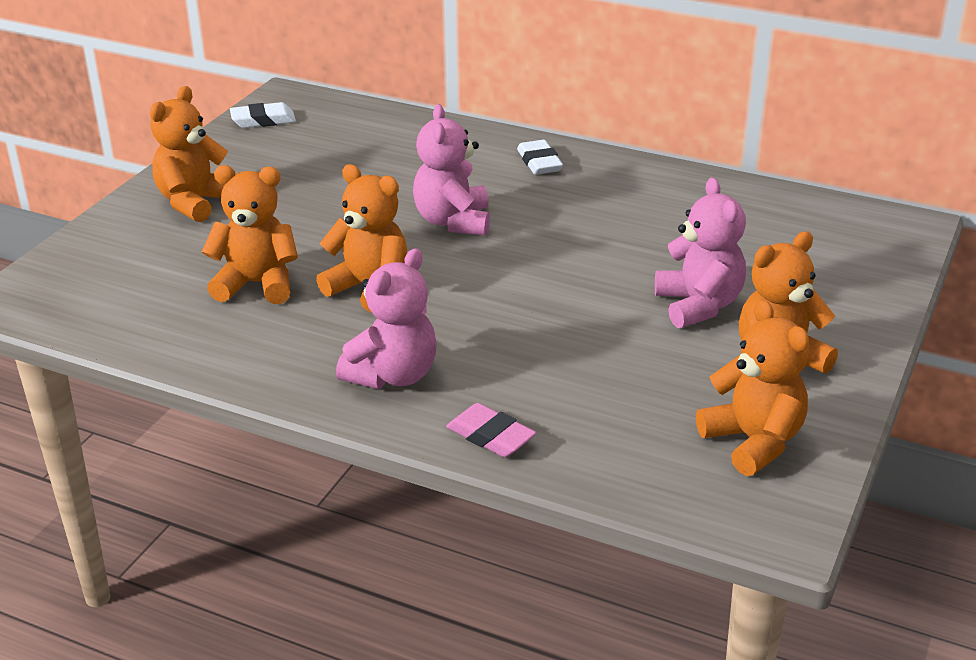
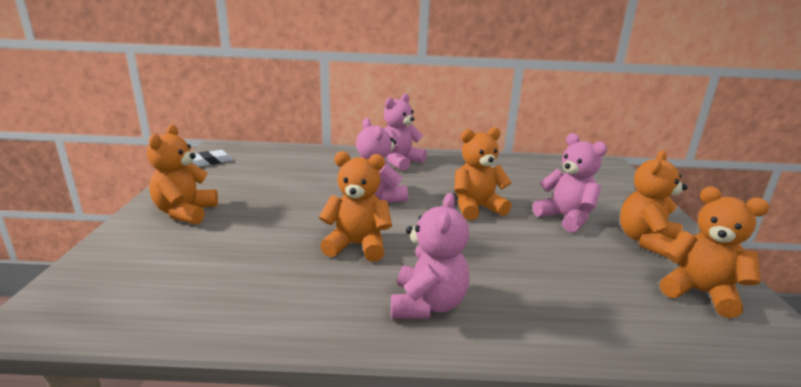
camera: 25 degrees left, 10 degrees down
(257, 284) = (269, 259): orange teddy bear -> orange teddy bear (476, 208)
(491, 436) = (544, 335): pink eraser -> none
(539, 162) = (400, 162): white eraser -> pink teddy bear

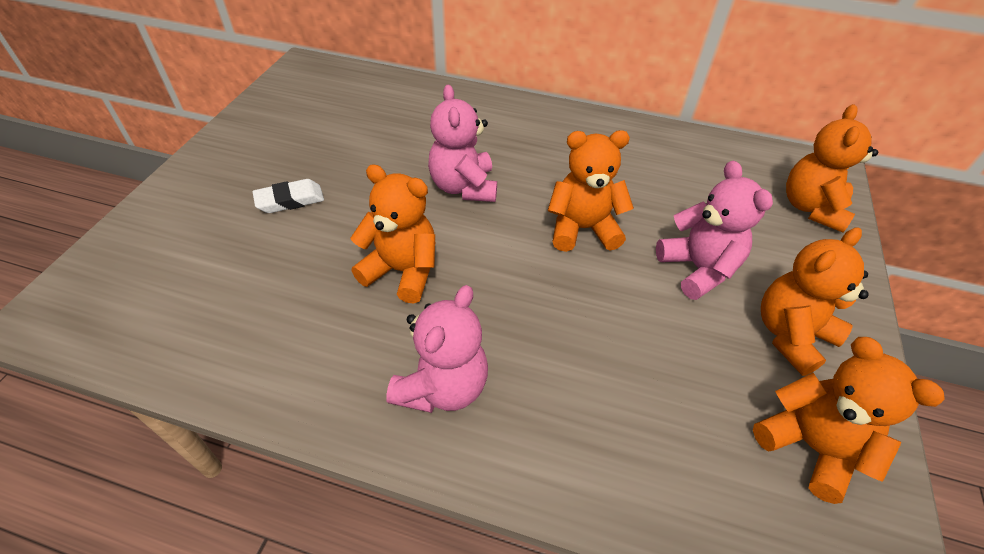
camera: 15 degrees right, 25 degrees up
(185, 213) = (231, 179): orange teddy bear -> orange teddy bear (811, 208)
(210, 162) = (287, 89): white eraser -> white eraser (290, 200)
(400, 162) = (521, 120): pink teddy bear -> none

